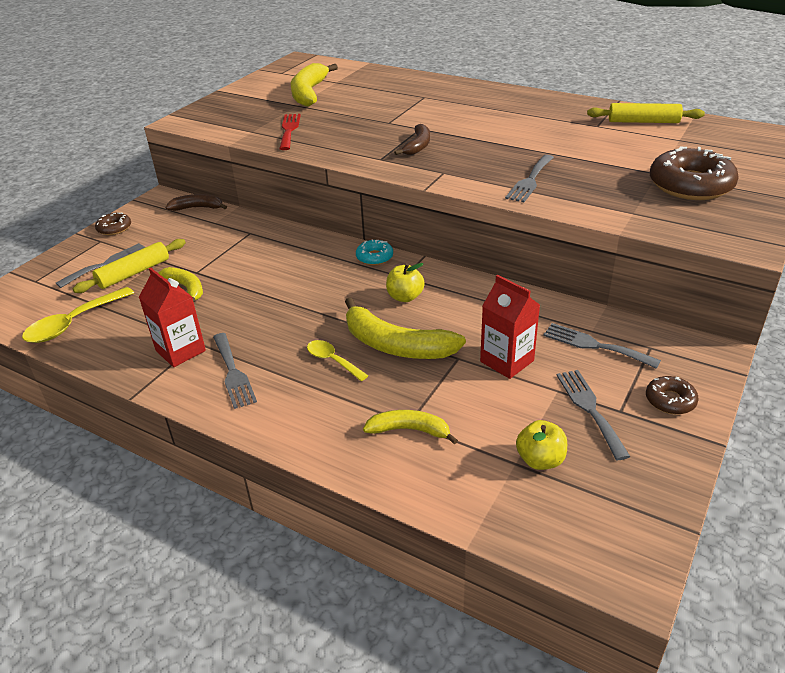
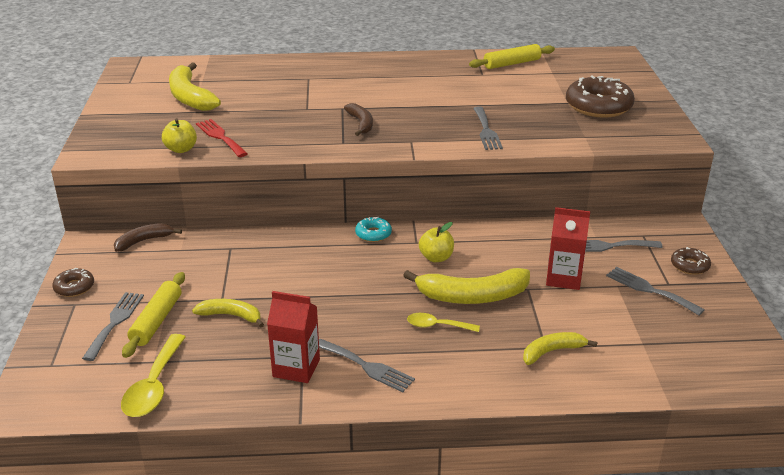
camera: 35 degrees left, 5 degrees down
(540, 460) = (655, 335): yellow apple -> yellow apple (181, 149)

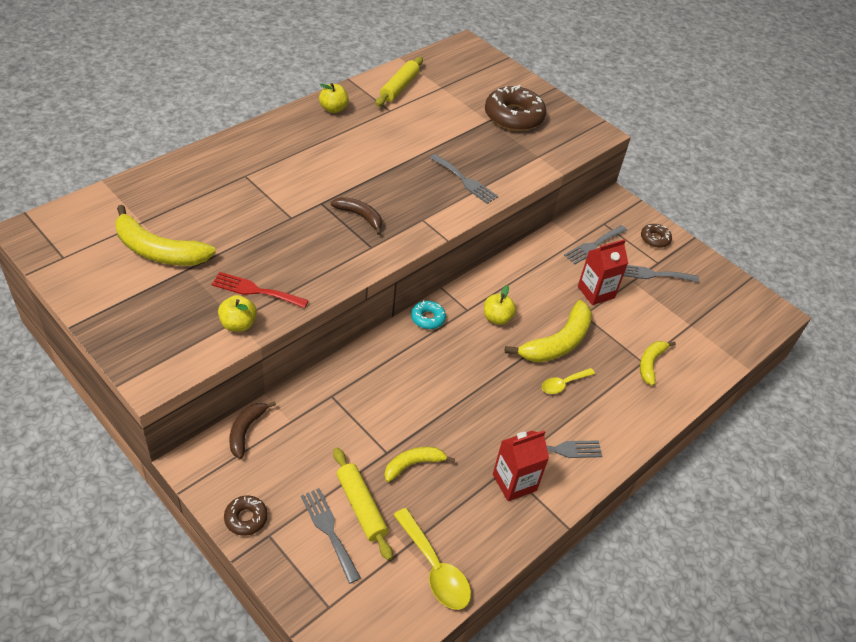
camera: 45 degrees left, 15 degrees up
(434, 62) = (333, 109): none -> yellow apple

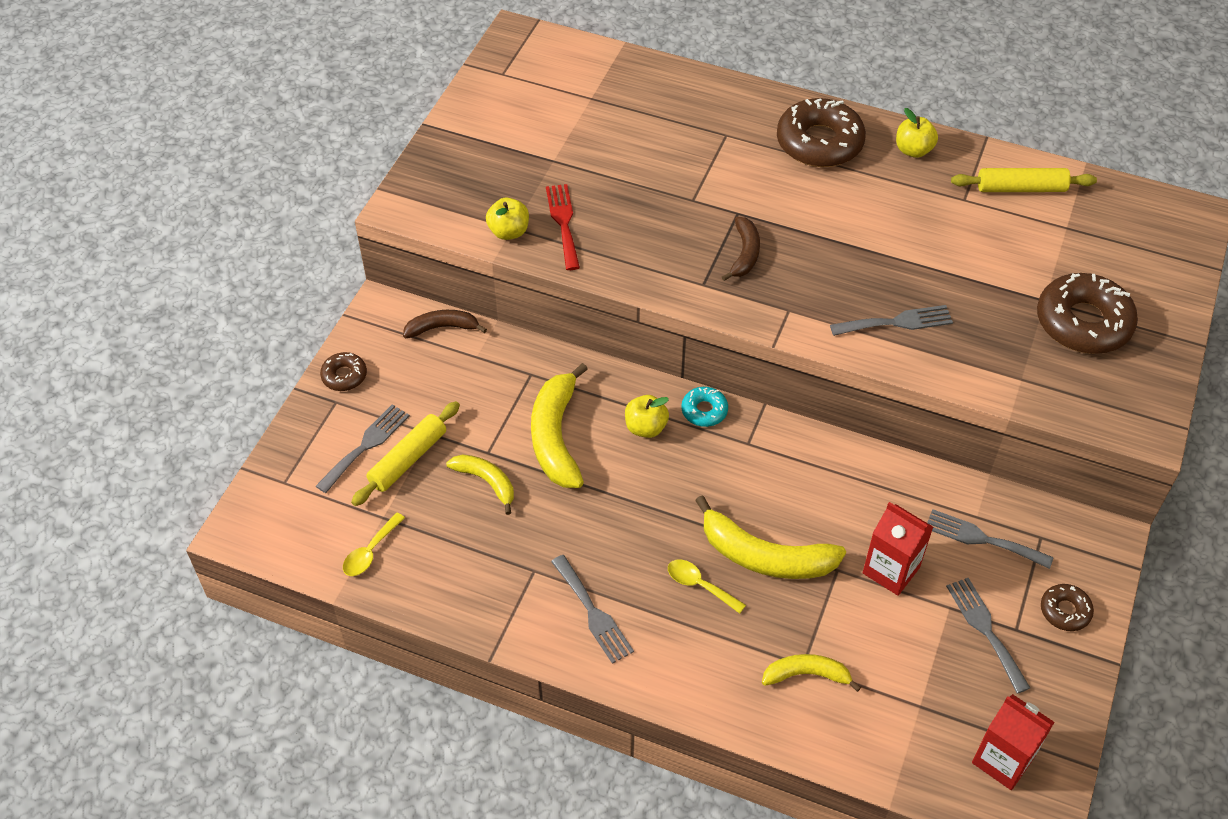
camera: 70 degrees right, 5 degrees up
(158, 250) = (562, 129): yellow banana -> yellow banana (556, 436)
(291, 141) = (819, 143): none -> brown donut
(435, 568) = (370, 552): yellow spoon -> yellow spoon, size x0.61
(465, 181) = (897, 322): grey fork -> grey fork turned 120 degrees counterclockwise
(497, 318) = (757, 478): yellow apple -> yellow apple (645, 427)
(514, 482) = (520, 585): red carton -> red carton (1003, 760)

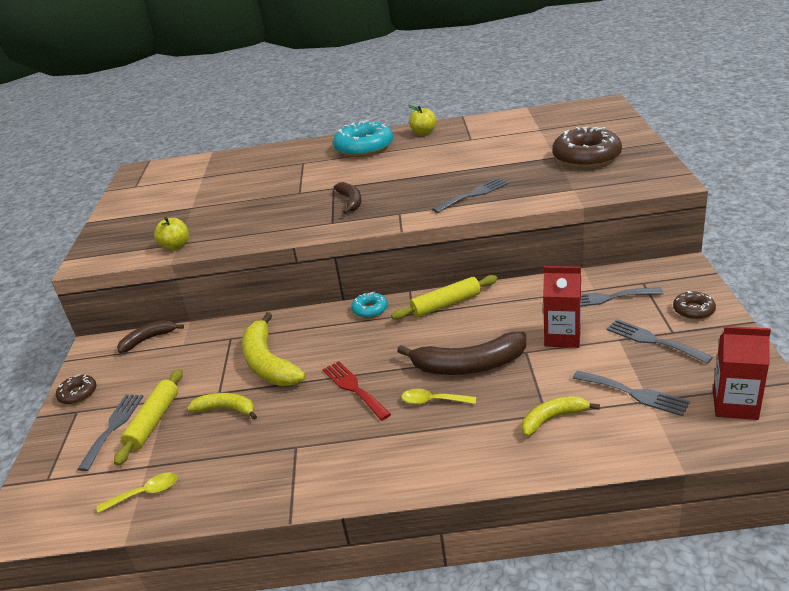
camera: 20 degrees left, 20 degrees down
(370, 552) = (145, 493): yellow spoon -> yellow spoon turned 120 degrees counterclockwise
(563, 223) = (214, 230): red fork -> red fork (354, 388)
(593, 613) = (360, 453): grey fork -> grey fork (634, 394)
(645, 427) = (333, 333): yellow apple -> none
(764, 556) = (468, 365): yellow banana -> brown banana
(819, 143) = (364, 147): brown donut -> turquoise donut
(1021, 188) = (499, 125): yellow rolling pin -> yellow rolling pin (446, 304)

